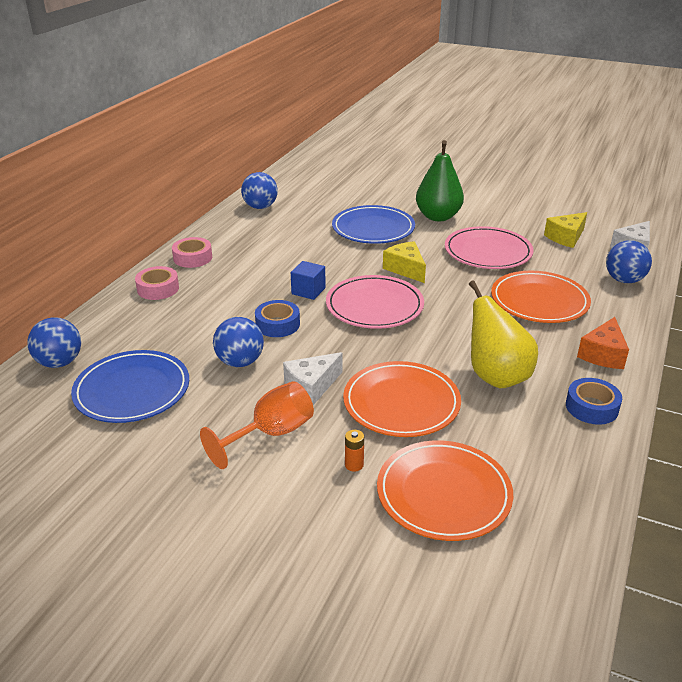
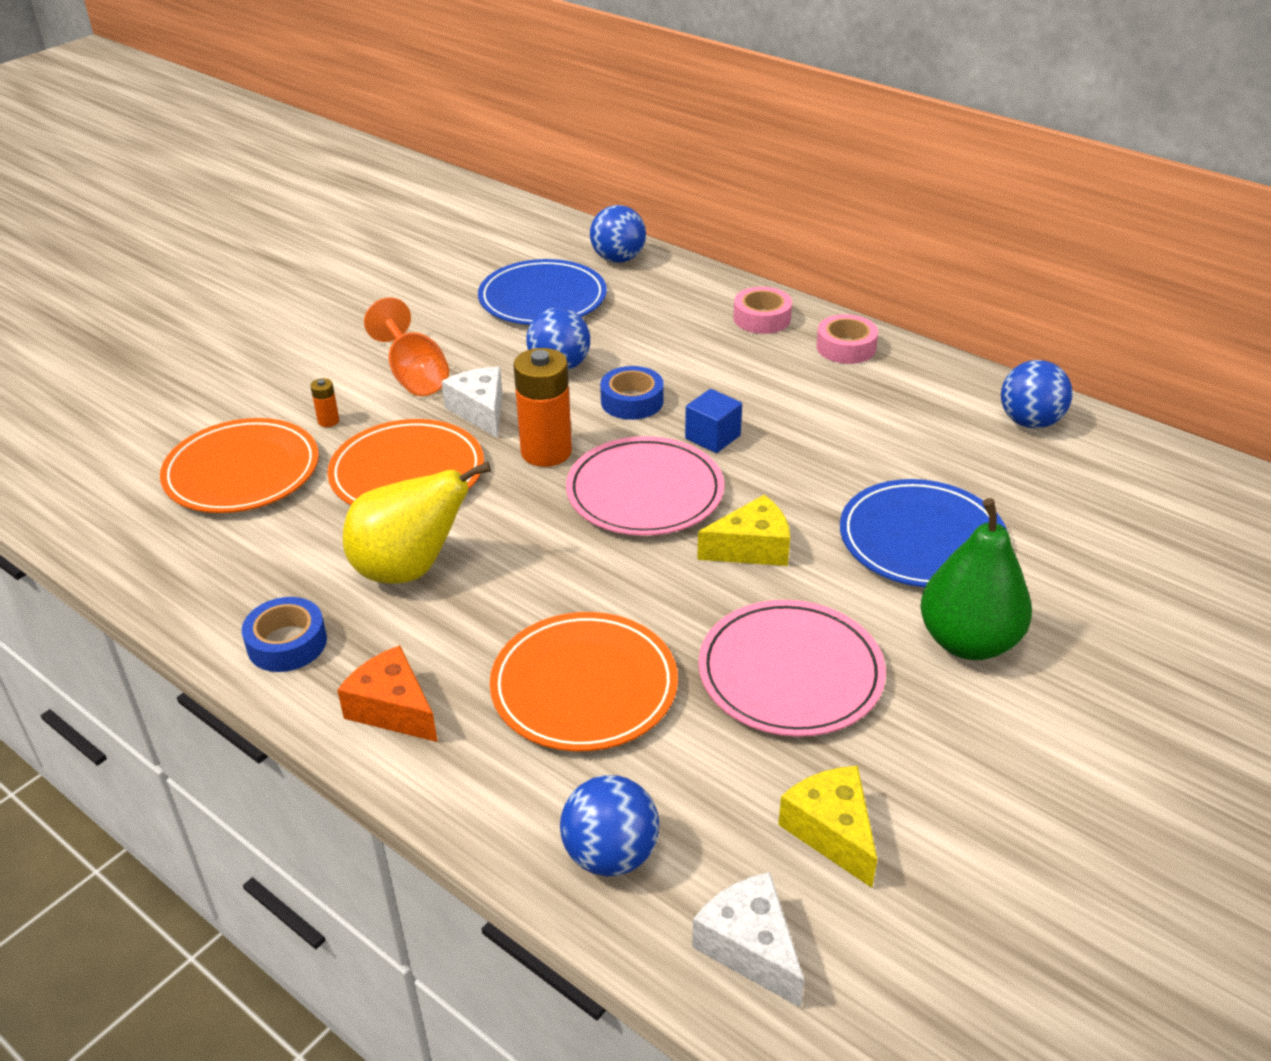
camera: 105 degrees right, 5 degrees up
(350, 348) = (546, 452): none -> orange battery

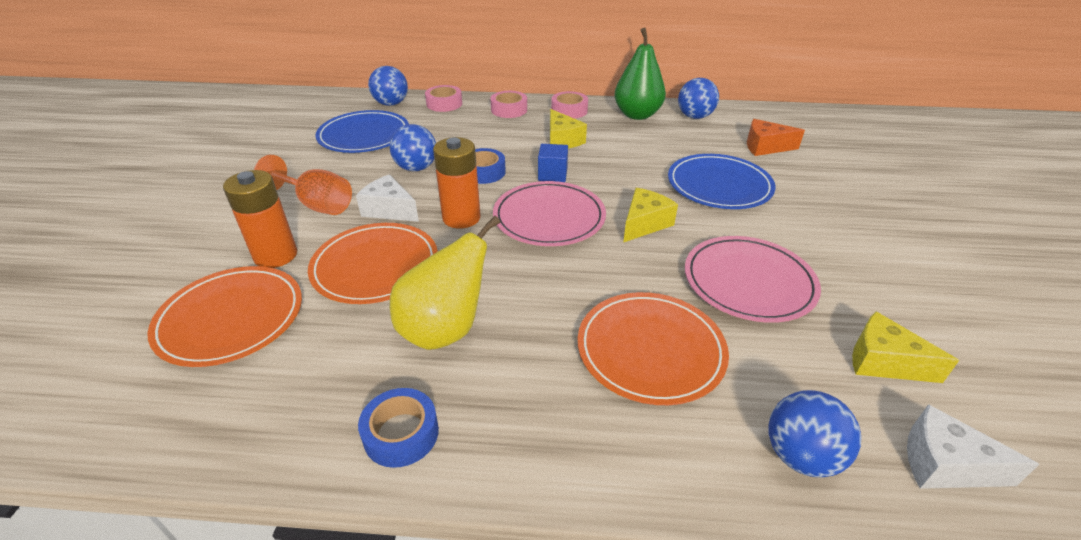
camera: 35 degrees left, 0 degrees up
(328, 421) = (276, 255): orange battery -> orange battery, size x2.31
(392, 709) = (541, 439): orange cheese -> orange cheese (765, 147)
(685, 280) = (444, 104): none -> pink tape
(782, 391) = (562, 140): none -> yellow cheese
(968, 641) = (803, 225): green pear -> green pear (637, 115)

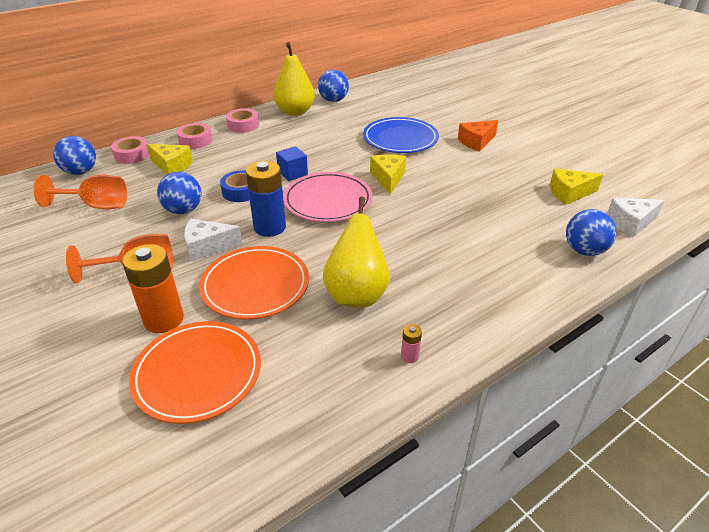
camera: 40 degrees left, 0 degrees up
(364, 136) = (96, 206): blue plate -> orange goblet
(401, 433) = (410, 356): blue tape -> pink battery
(461, 218) = (270, 227): orange battery -> blue battery
(562, 140) = (267, 148): yellow cheese -> yellow cheese (172, 166)
(637, 115) = (295, 112): green pear -> yellow pear
(650, 350) = (474, 242): orange plate -> none
(748, 282) = (477, 185): pink plate -> none
(765, 147) = (397, 105): orange cheese -> orange cheese (476, 142)

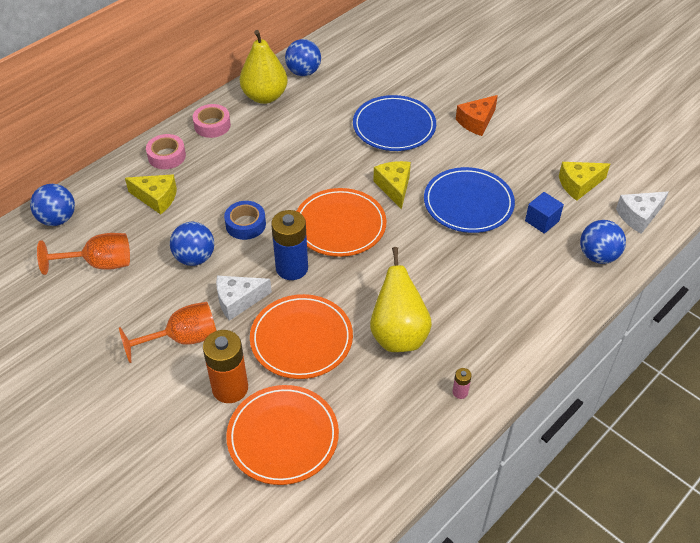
camera: 10 degrees left, 10 degrees up
(132, 155) = (104, 187): pink tape -> none
(292, 173) = (292, 192): blue cube -> blue cube (542, 221)
(328, 200) = (340, 225): pink plate -> orange plate
(456, 196) = (468, 203): none -> blue plate

